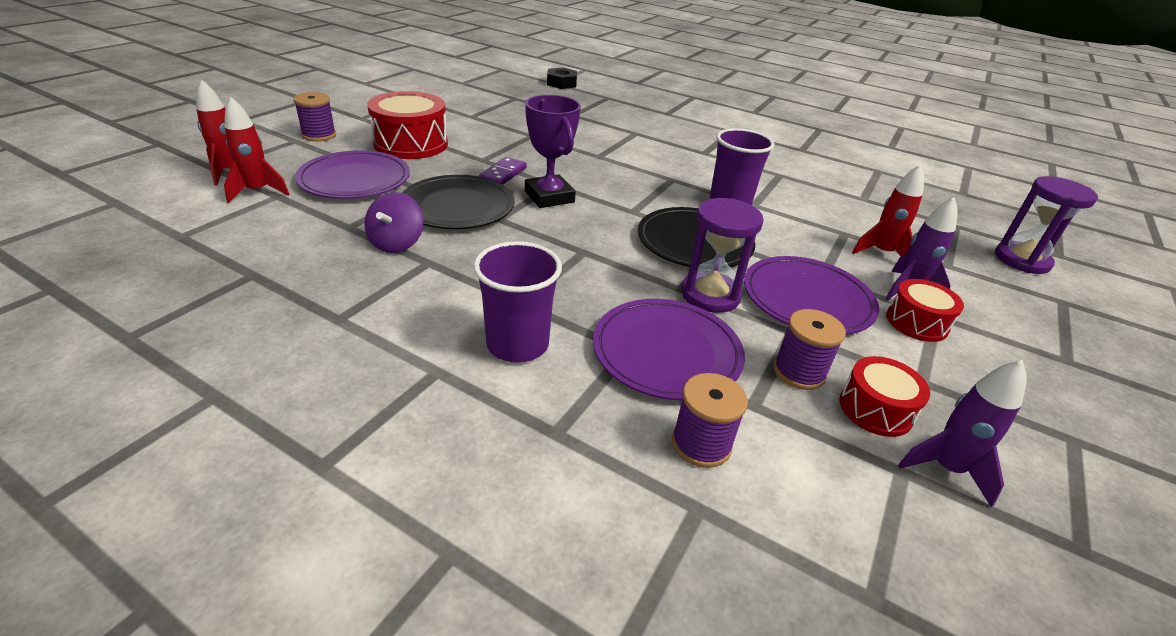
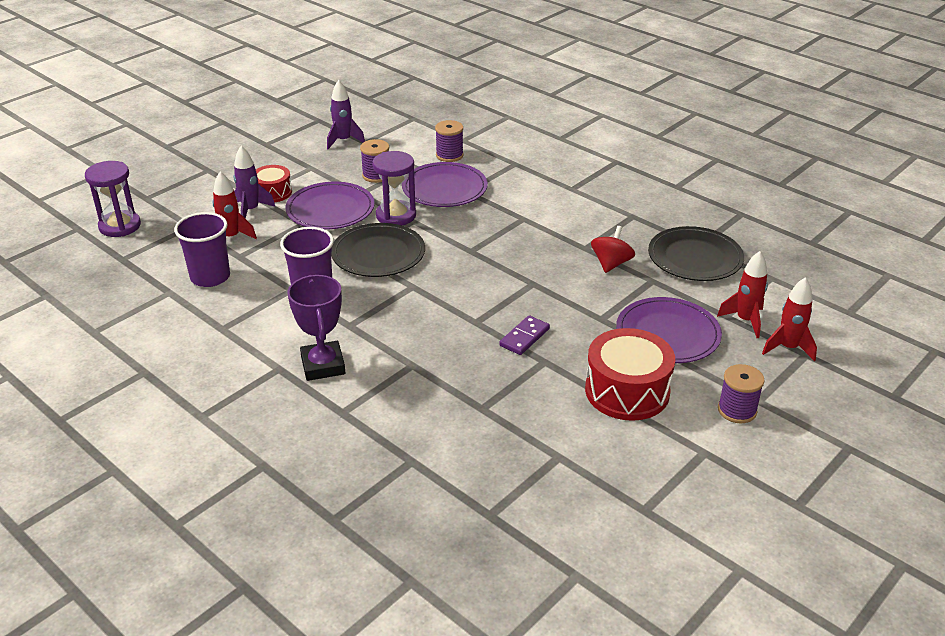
camera: 165 degrees left, 0 degrees up
(397, 243) = (611, 264): purple spinning top -> red spinning top
(457, 206) = (568, 297): black plate -> black plate (695, 257)
(517, 344) = (528, 197): purple cup -> purple cup (210, 277)
(549, 197) = (484, 305): purple trophy -> purple trophy (323, 365)
(561, 83) = (396, 577): black nut -> none
(875, 409) = (351, 159): red drum -> none

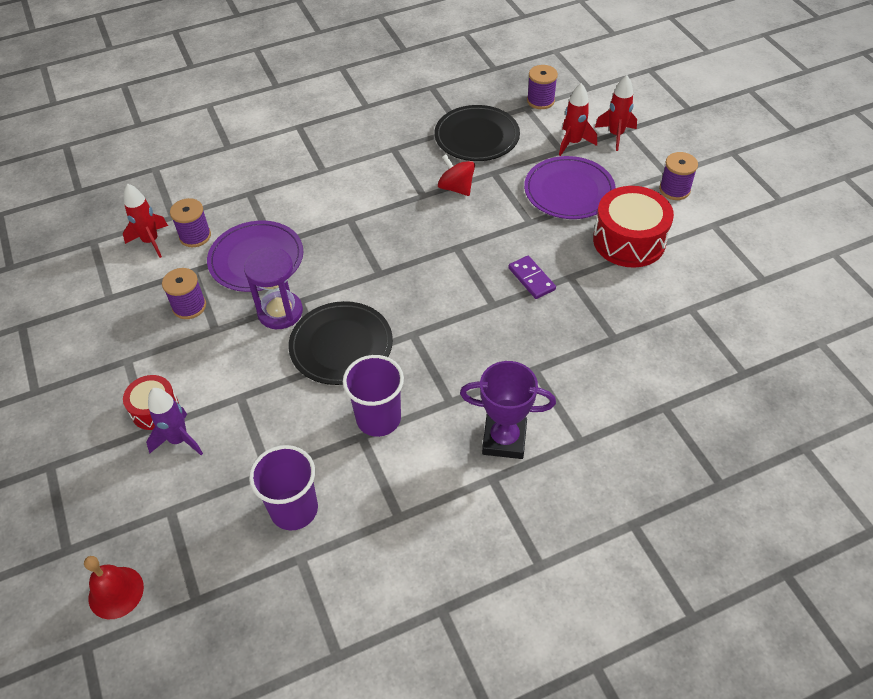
camera: 65 degrees left, 15 degrees up
(120, 226) = (116, 592): purple hourglass -> red bell
(231, 237) = (224, 472): red rocket -> red rocket (151, 241)
(330, 209) = (229, 364): purple plate -> none
(343, 141) = (91, 315): purple rocket -> none
(791, 284) = (540, 100): none -> purple spool

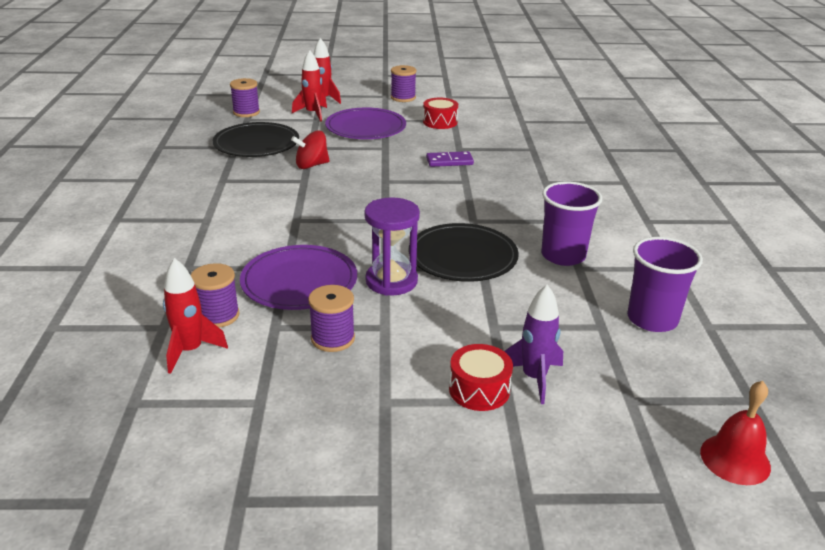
camera: 70 degrees left, 20 degrees down
(504, 439) = (611, 208): purple trophy -> none
(629, 240) = (440, 122): red drum -> red drum, size x0.58

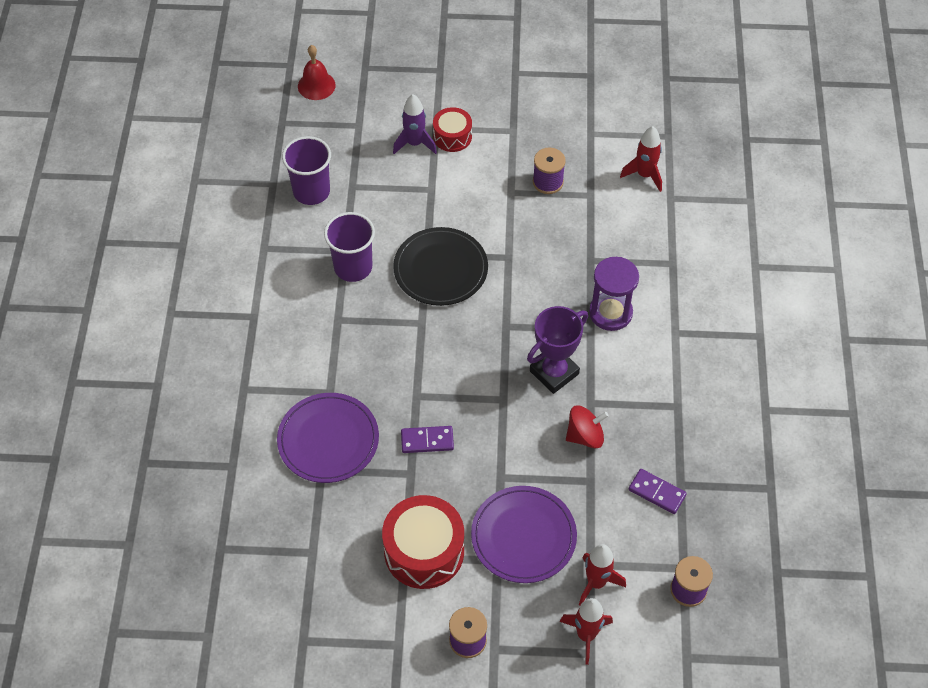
camera: 175 degrees left, 25 degrees up
(218, 315) = (634, 207): purple spool -> none
(256, 144) = (657, 492): black plate -> purple domino
(299, 281) = (578, 242): purple plate -> purple plate (328, 440)
(336, 195) = (554, 372): none -> purple trophy
(391, 281) = (503, 240): purple hourglass -> purple hourglass (610, 313)
(440, 122) = (424, 551): red drum -> red drum, size x1.73

